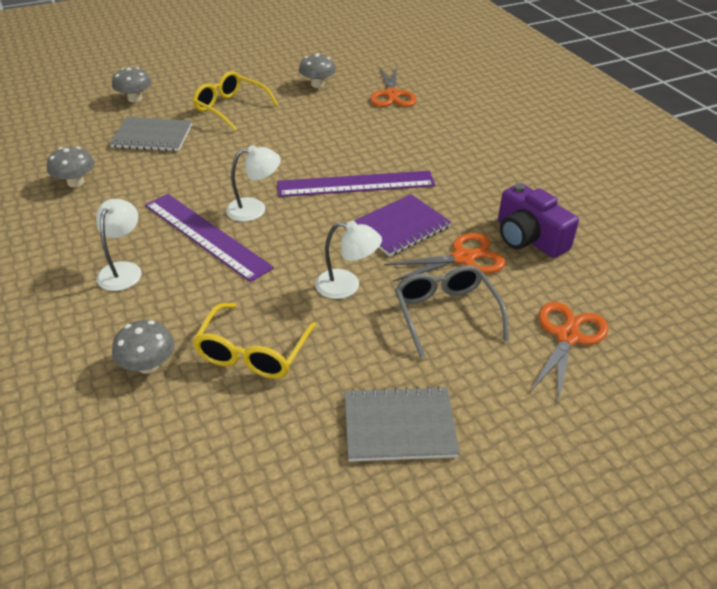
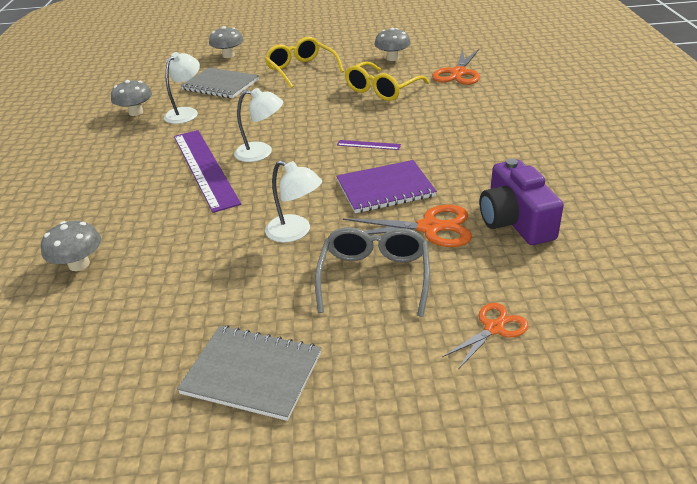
camera: 25 degrees right, 5 degrees down
(123, 270) = (119, 184): white lamp -> white lamp (186, 113)
(252, 353) = (169, 273): yellow glasses -> yellow glasses (382, 90)
(356, 184) = (368, 145): purple ruler -> purple ruler, size x0.40
(567, 336) = (494, 328): orange scissors -> orange scissors, size x0.62

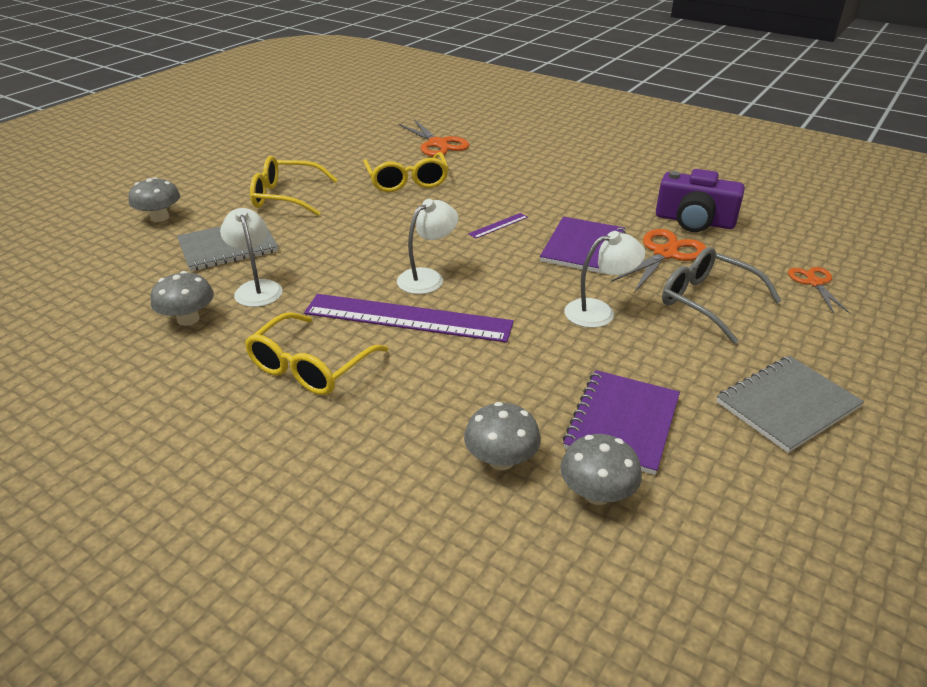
camera: 55 degrees left, 0 degrees up
(122, 164) = (310, 367): none -> yellow glasses
(156, 297) = (622, 423): none -> purple notebook
(392, 58) = (353, 153): grey mushroom -> grey mushroom (597, 493)

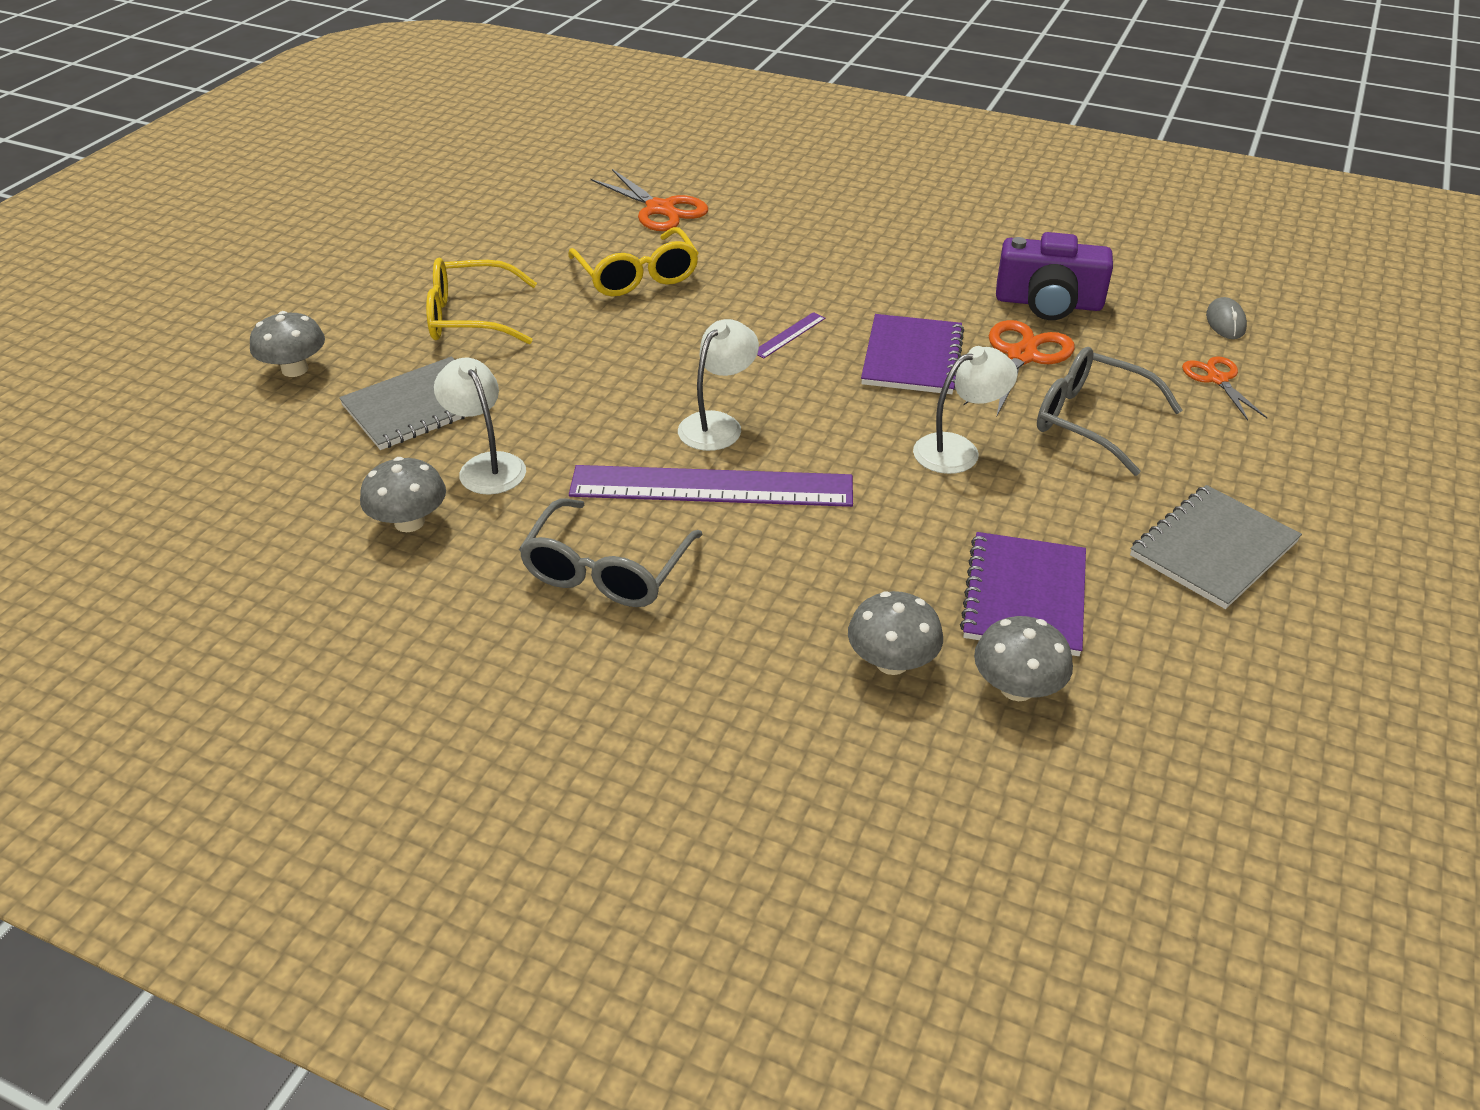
camera: 10 degrees left, 5 degrees up
(310, 367) = (606, 571): yellow glasses -> grey glasses
(828, 245) = (1225, 322): none -> grey mouse

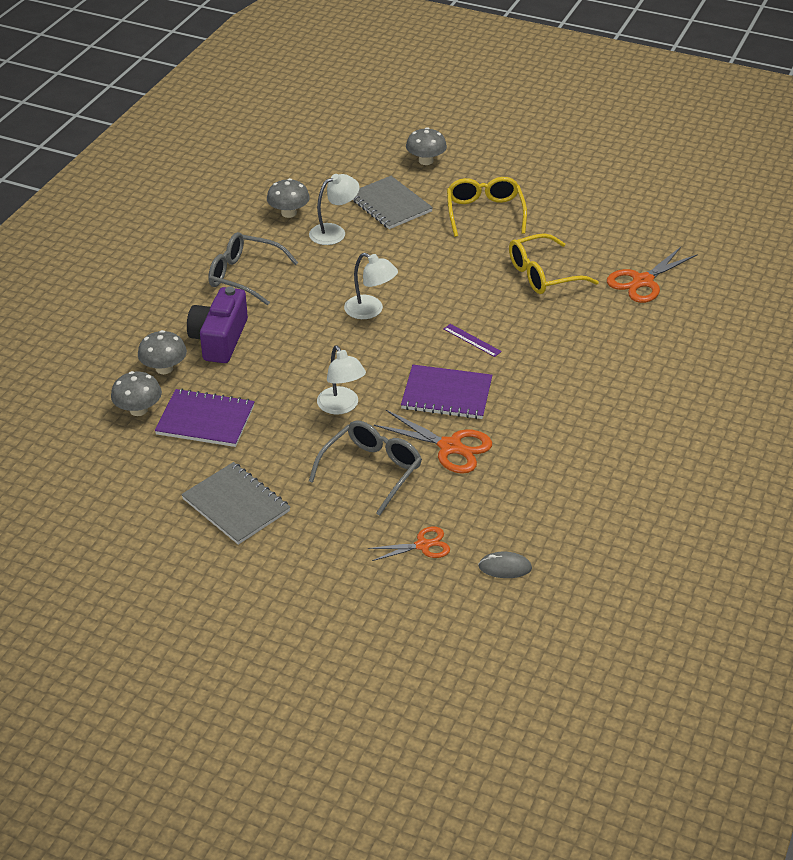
camera: 90 degrees right, 0 degrees up
(711, 486) = (311, 309): purple ruler -> none
(1048, 303) = (525, 470): purple camera -> purple camera (219, 339)

